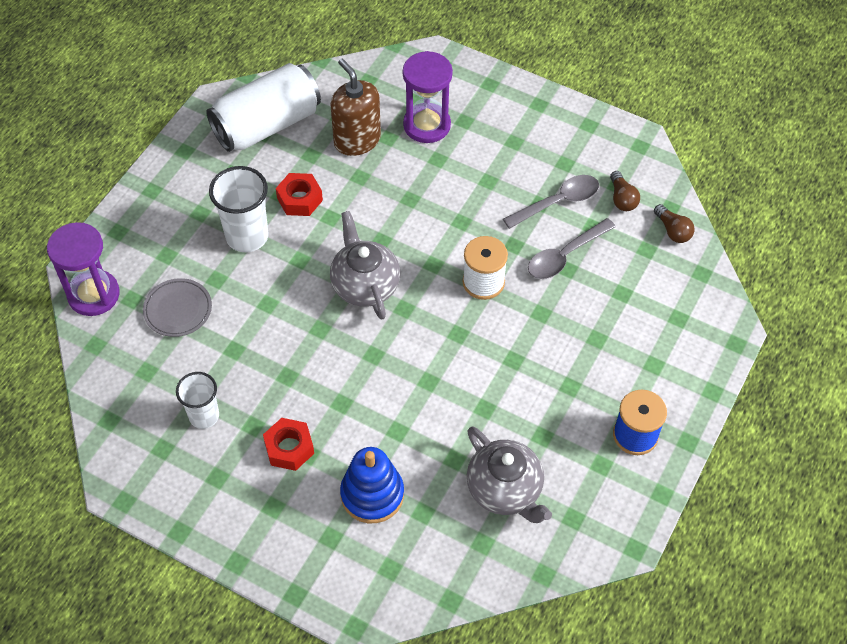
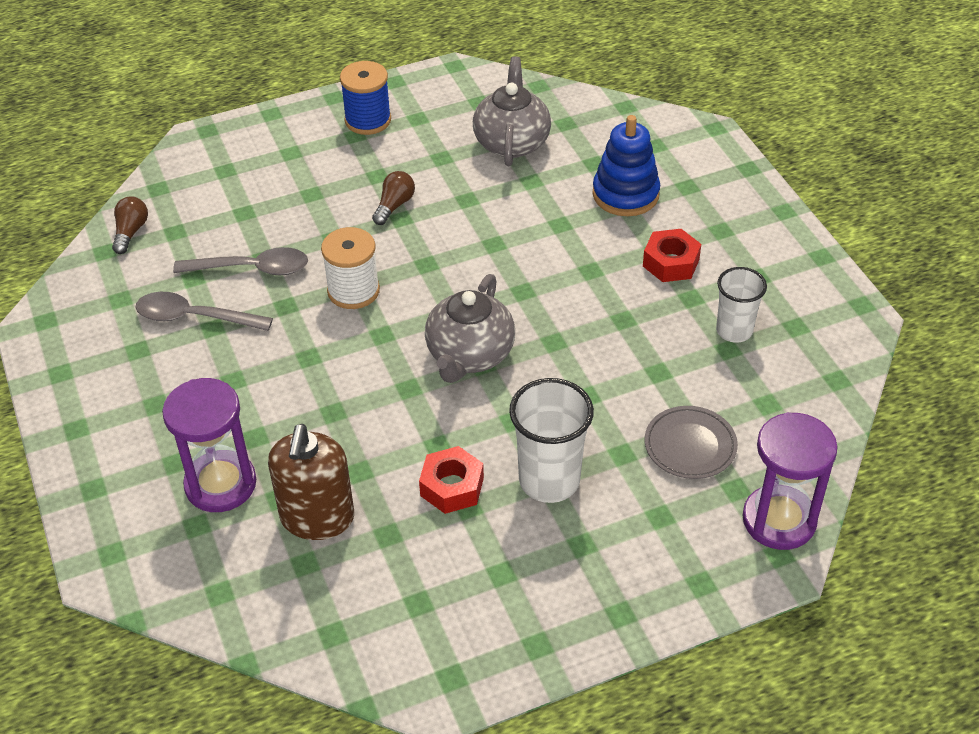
camera: 140 degrees left, 10 degrees down
(267, 125) = (402, 612): white can -> none
(622, 198) = (133, 284): brown light bulb -> brown light bulb (394, 206)

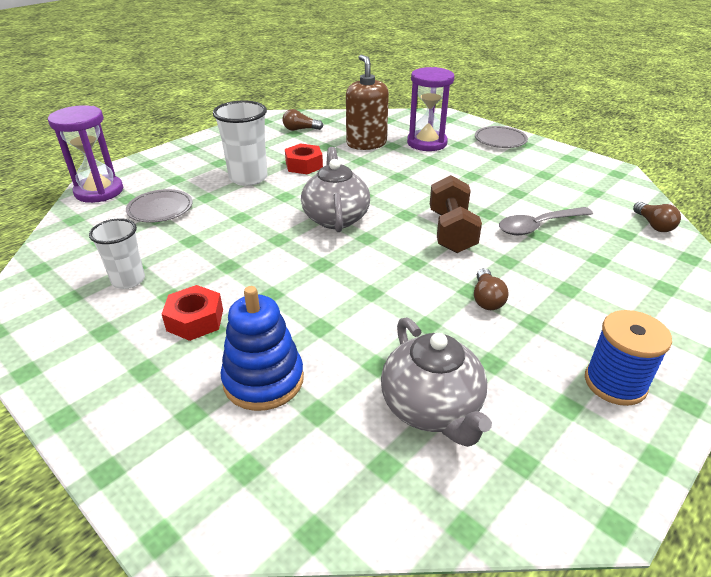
camera: 155 degrees right, 10 degrees down
(101, 451) = (500, 140): none -> grey plate
(194, 317) = (535, 194): grey spoon -> none
(353, 291) = (451, 232): white spool -> brown dumbbell
(401, 612) = (300, 129): none -> brown light bulb

